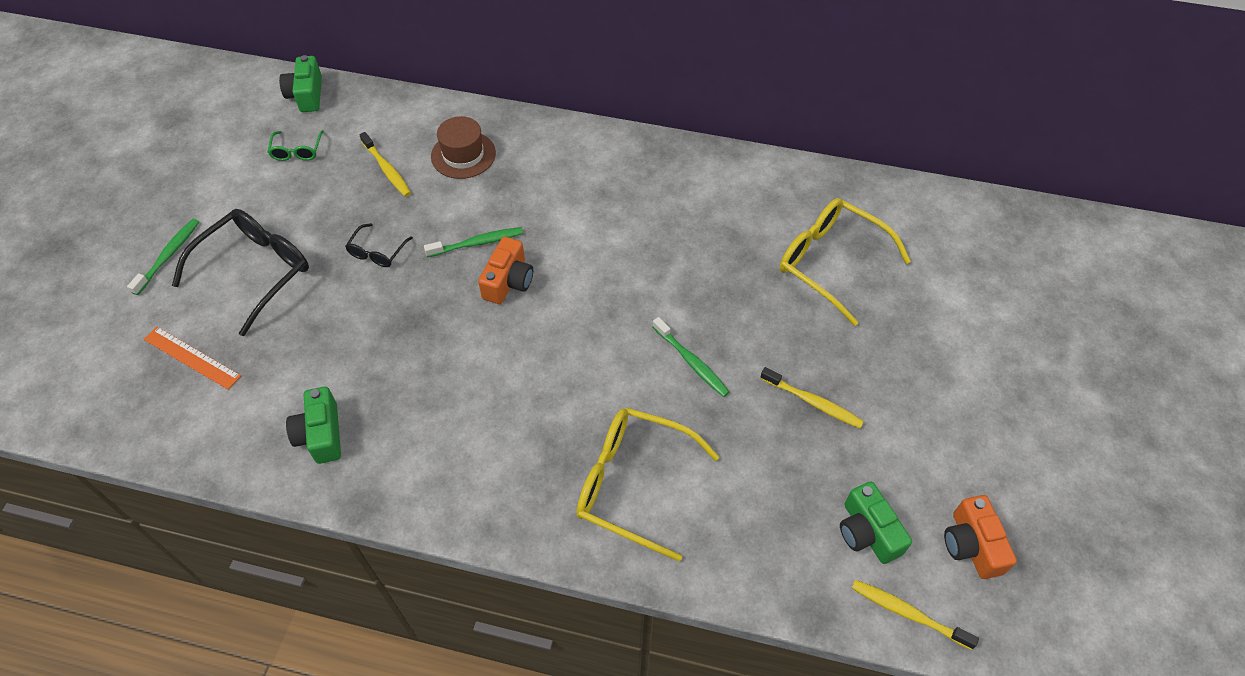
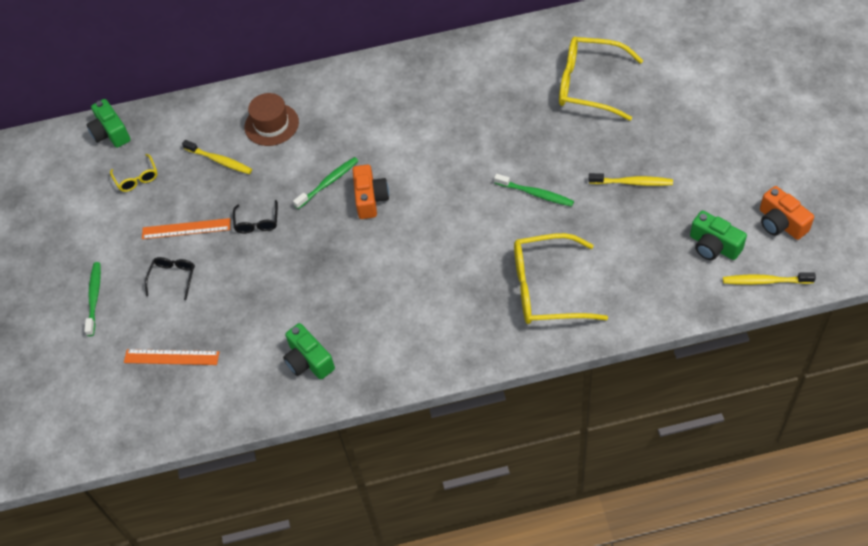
camera: 20 degrees left, 0 degrees up
(255, 271) = (173, 278): black glasses -> black glasses, size x0.48
(297, 151) = (137, 178): green glasses -> yellow glasses
(305, 225) = (186, 228): none -> orange ruler

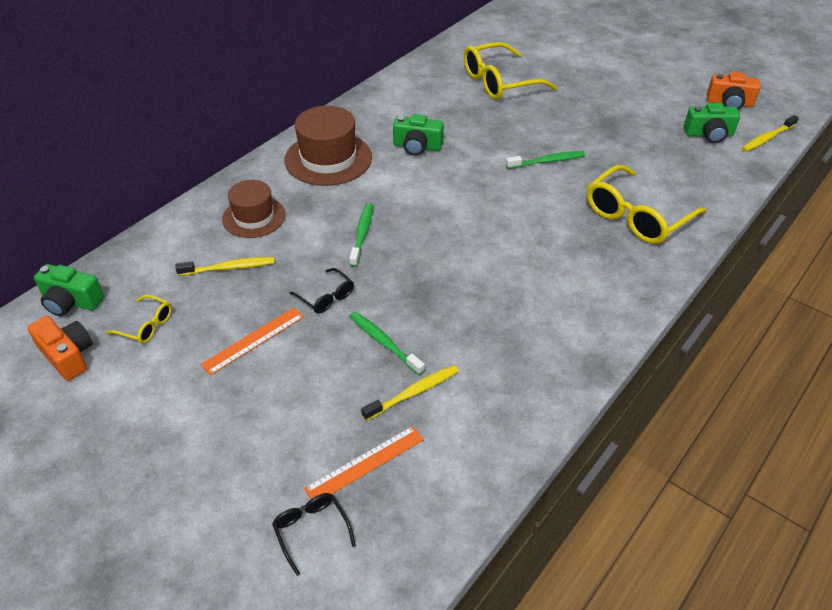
camera: 45 degrees left, 10 degrees down
(94, 297) = (208, 461): green toothbrush -> green toothbrush (384, 342)
(173, 278) = (286, 390): black glasses -> black glasses (311, 530)
(308, 361) = (511, 380): green camera -> green camera (417, 146)
(370, 96) = (328, 159): none -> brown hat
(370, 199) = (415, 227): orange camera -> orange camera (68, 355)
(632, 182) = (606, 124): yellow toothbrush -> yellow toothbrush (413, 392)

